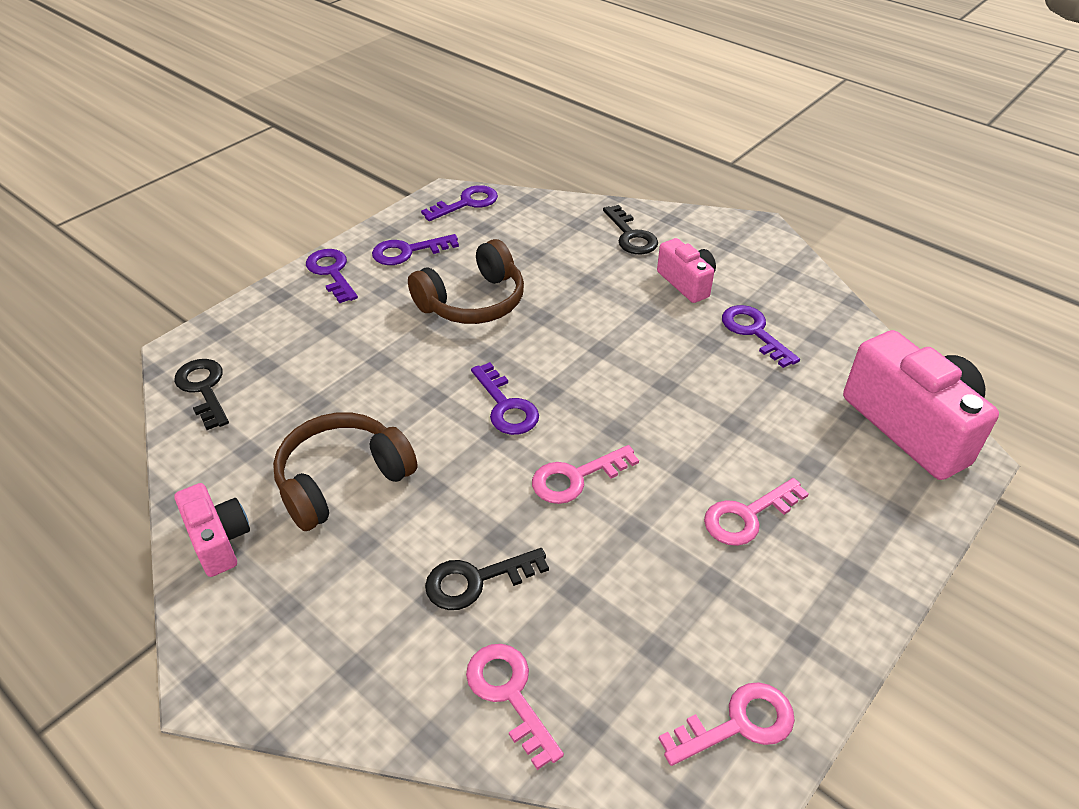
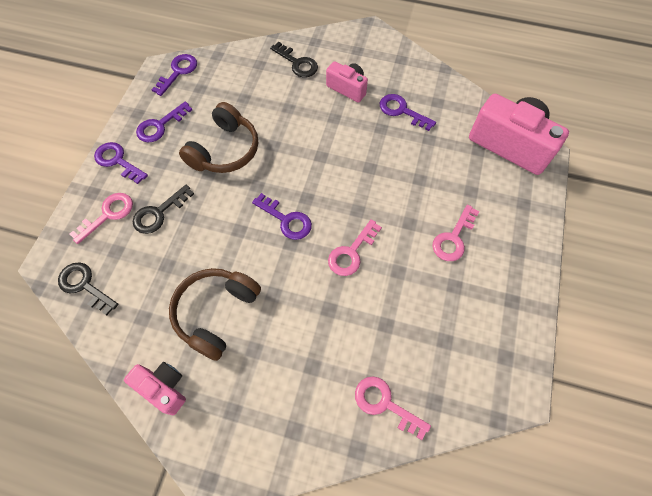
camera: 25 degrees left, 20 degrees up
(476, 580) = (331, 344): black key -> black key (159, 213)
(738, 724) = (503, 364): pink key -> pink key (108, 214)

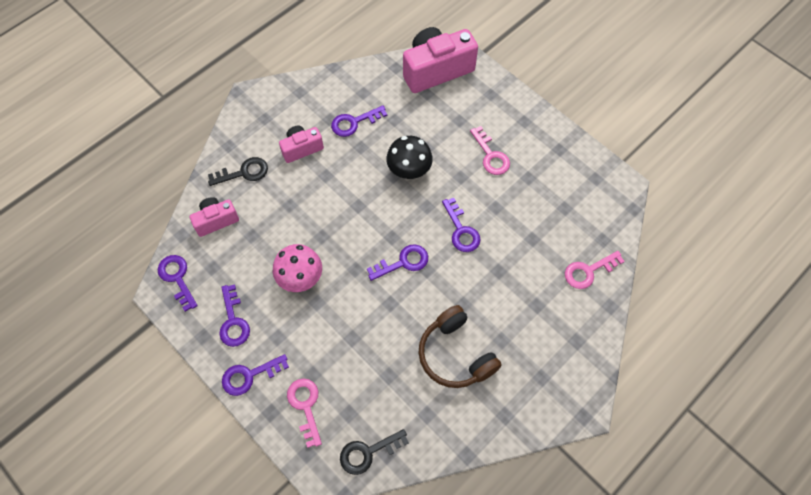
camera: 60 degrees left, 0 degrees up
(159, 213) = (332, 361): black key -> none
(164, 388) = (497, 421): pink camera -> pink camera (216, 220)
(225, 150) = (300, 278): brown headphones -> pink mushroom
(351, 252) = (461, 230): pink key -> purple key
(385, 177) = (409, 170): none -> black mushroom

